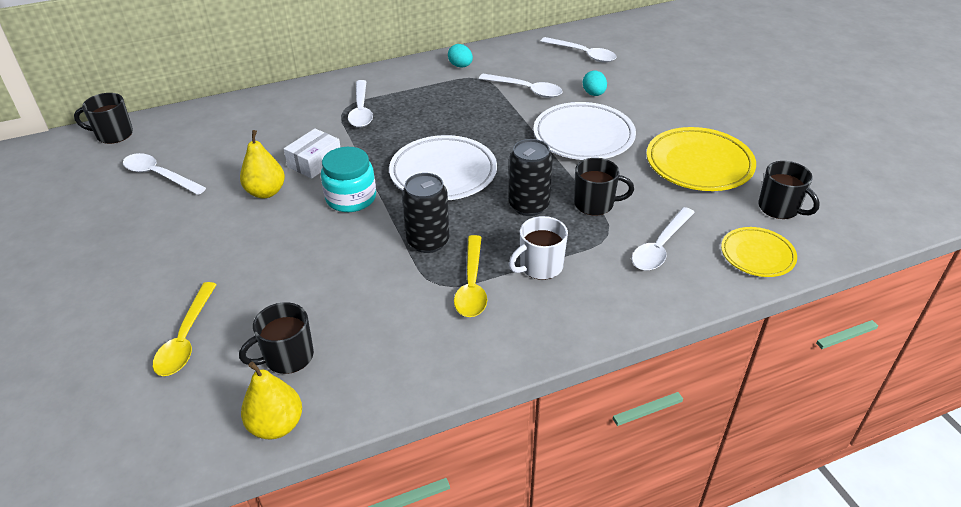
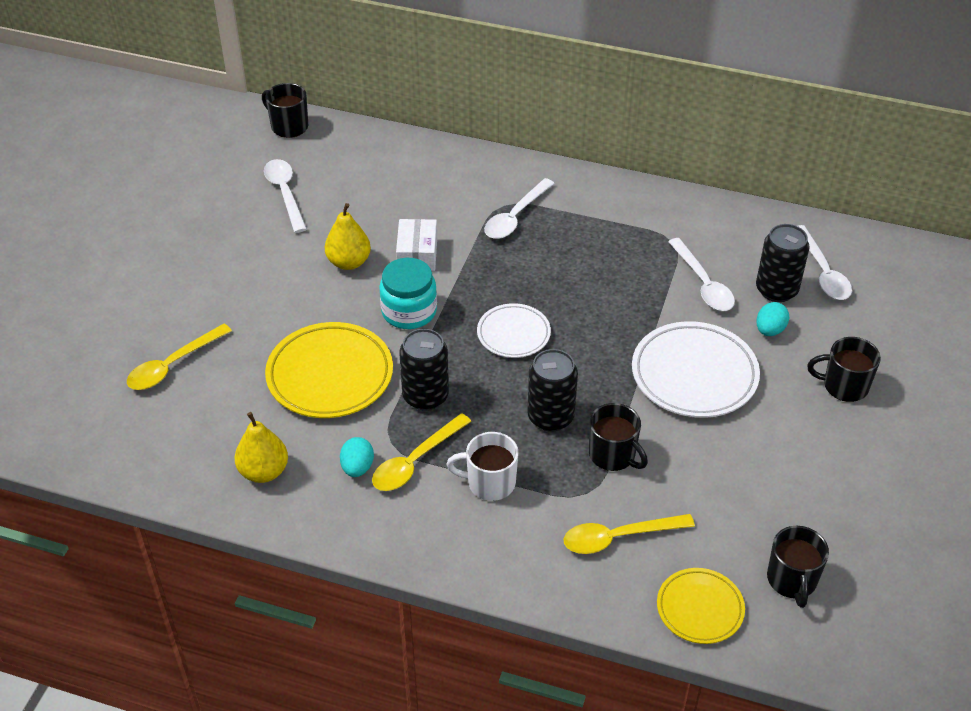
camera: 40 degrees right, 5 degrees up
(276, 425) = (166, 478): yellow pear -> yellow pear (264, 471)
(287, 357) = (222, 429): black mug -> black mug (844, 386)
(315, 162) = (417, 254): white box -> white box turned 75 degrees counterclockwise
(443, 173) = (513, 334): white plate -> white plate, size x0.60
(460, 66) = (670, 214): turquoise egg -> turquoise egg (357, 467)
(571, 74) = (776, 290): none -> black can
(660, 247) = (618, 537): white spoon -> yellow spoon
(699, 164) = (773, 480): yellow plate -> yellow plate (330, 375)

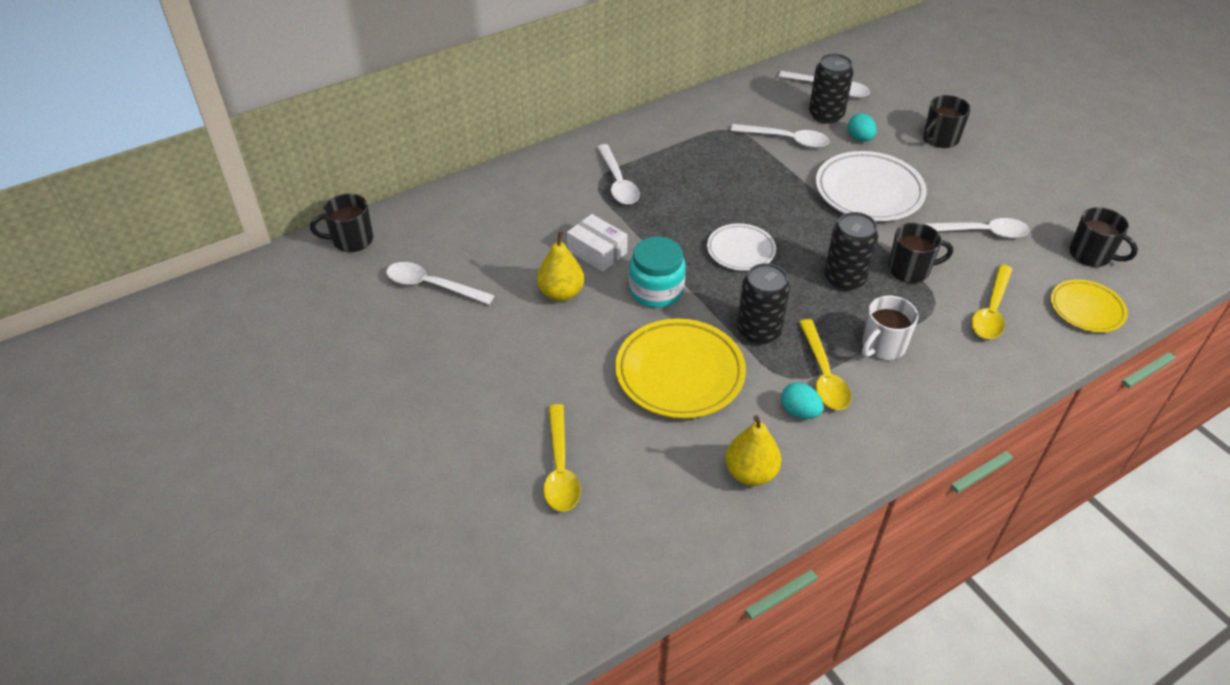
camera: 50 degrees left, 0 degrees up
(726, 480) = (979, 232): none -> white spoon

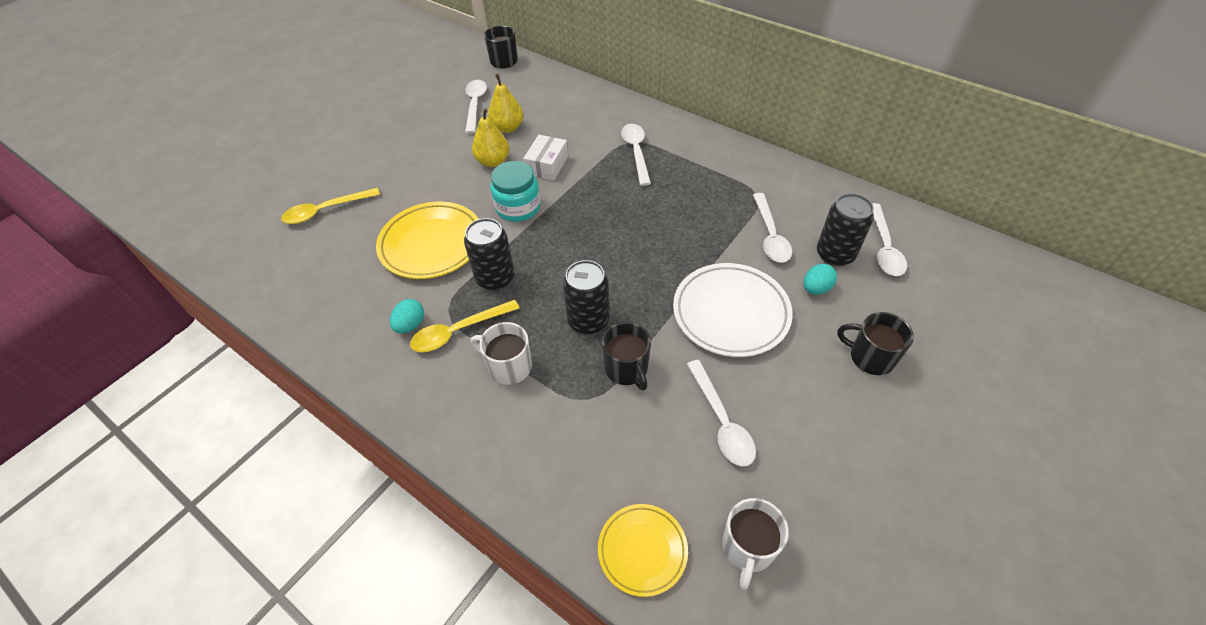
camera: 70 degrees right, 5 degrees up
(618, 182) = (636, 152): white spoon -> white spoon turned 120 degrees clockwise
(740, 250) = (591, 243): white plate -> none
(750, 473) = (339, 310): yellow pear -> yellow pear (507, 128)
(991, 311) = (596, 451): yellow spoon -> none
(1091, 255) = (747, 548): black mug -> white mug

